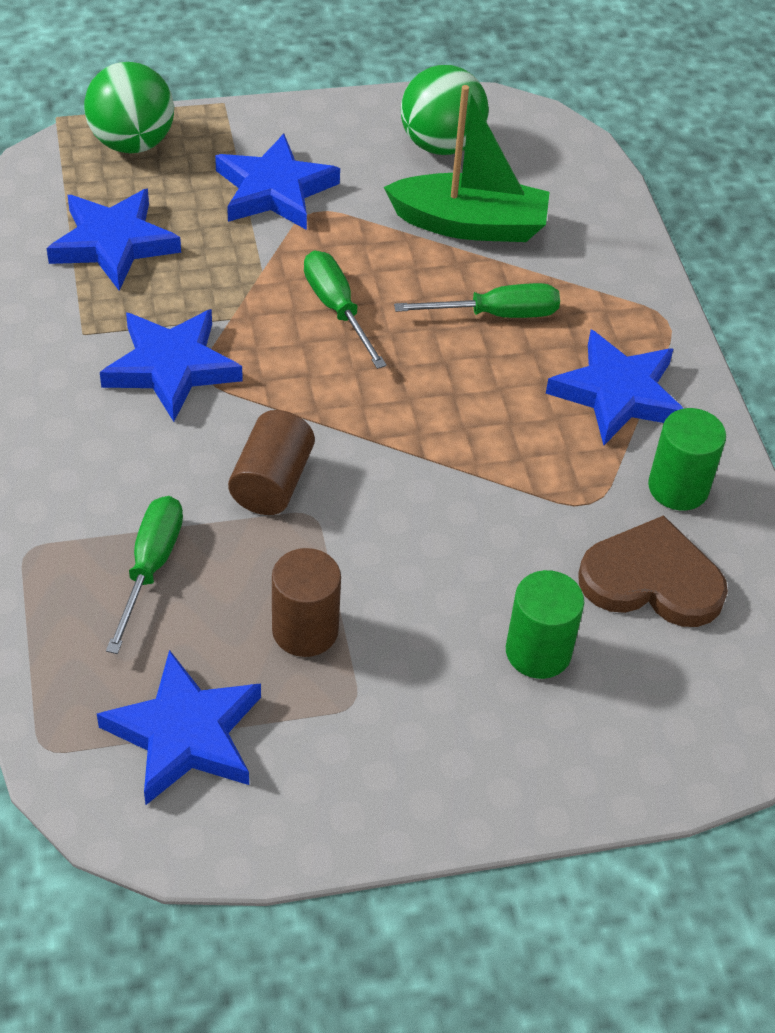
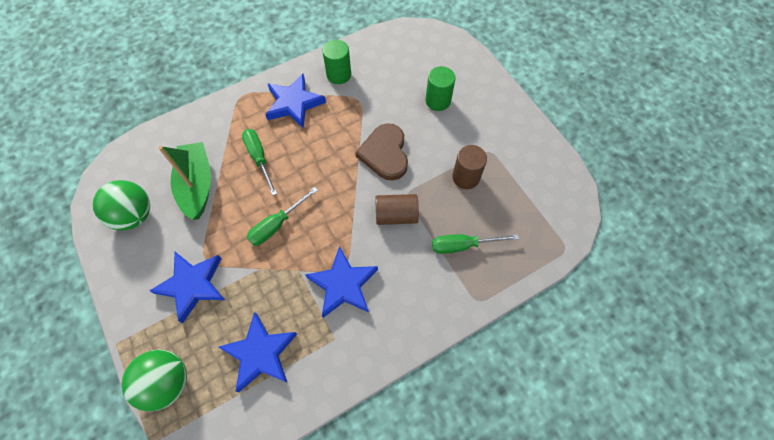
camera: 105 degrees left, 15 degrees up
(185, 734) = (532, 201): blue star -> none
(652, 580) = (388, 74): brown heart -> brown heart (385, 153)

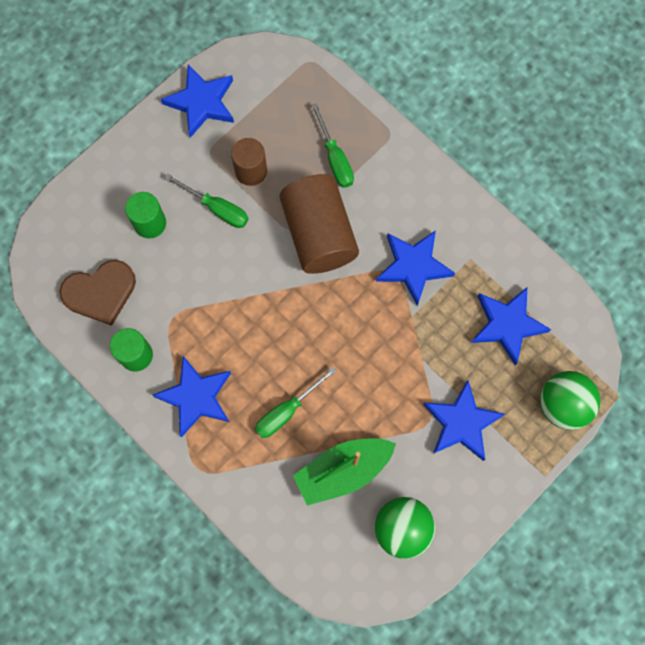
camera: 105 degrees left, 10 degrees up
(277, 225) = (366, 358): green screwdriver -> green screwdriver (217, 208)
(385, 153) = (242, 266): brown heart -> brown heart (100, 292)
(396, 215) = (319, 234): brown cylinder -> brown cylinder, size x1.76
(536, 155) = (201, 102): none -> blue star

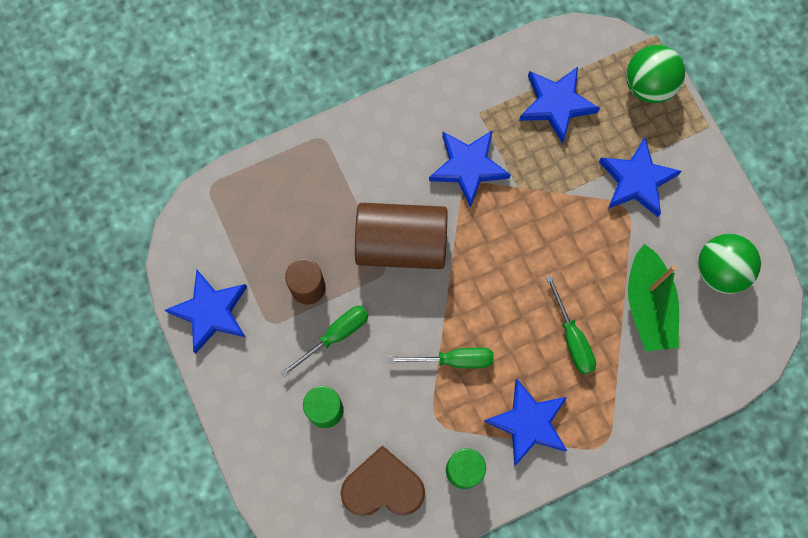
camera: 70 degrees left, 0 degrees up
(100, 292) = (383, 486): brown heart -> brown heart turned 90 degrees counterclockwise
(335, 158) = (327, 200): green screwdriver -> green screwdriver (453, 360)

